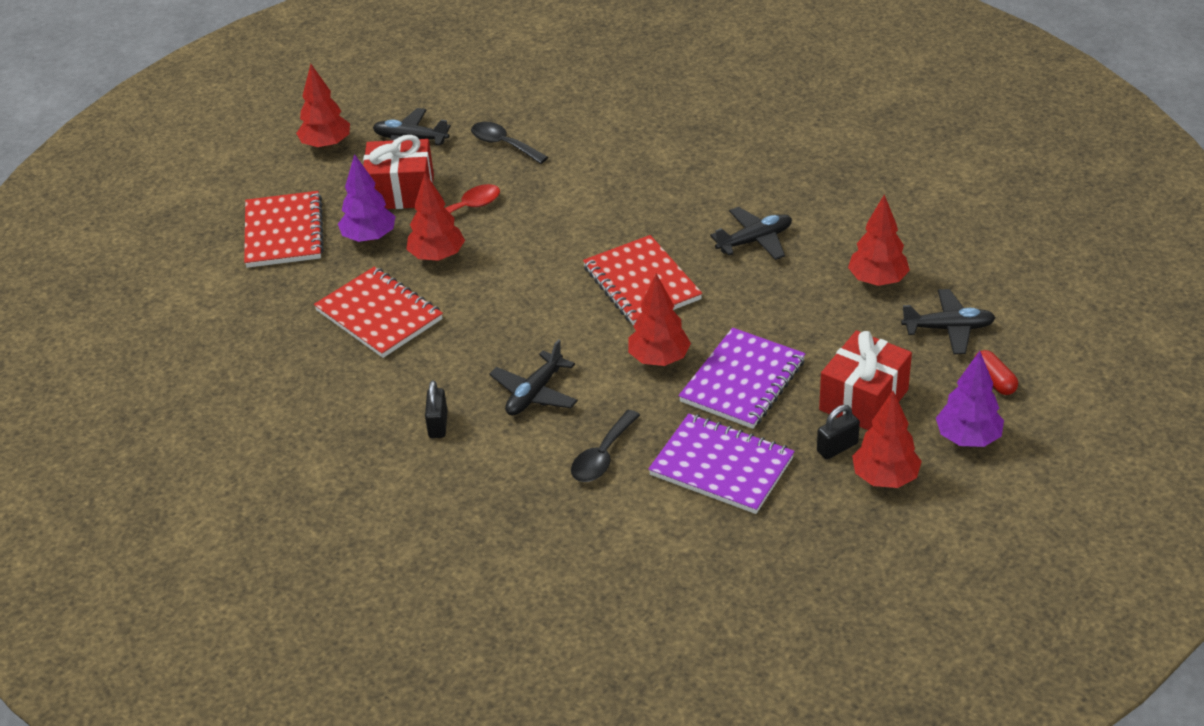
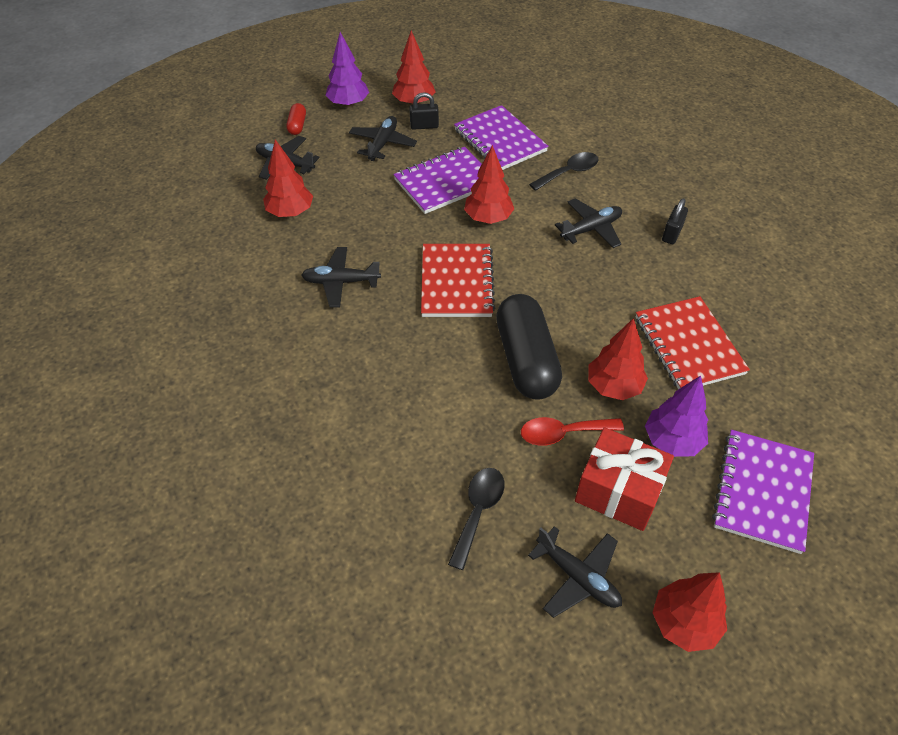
camera: 155 degrees left, 10 degrees up
(283, 232) = (762, 492): red notebook -> purple notebook
(503, 144) = (478, 511): black spoon -> black spoon turned 135 degrees counterclockwise
(528, 247) = (526, 360): none -> black capsule
(864, 400) = (382, 144): red gift -> black plane

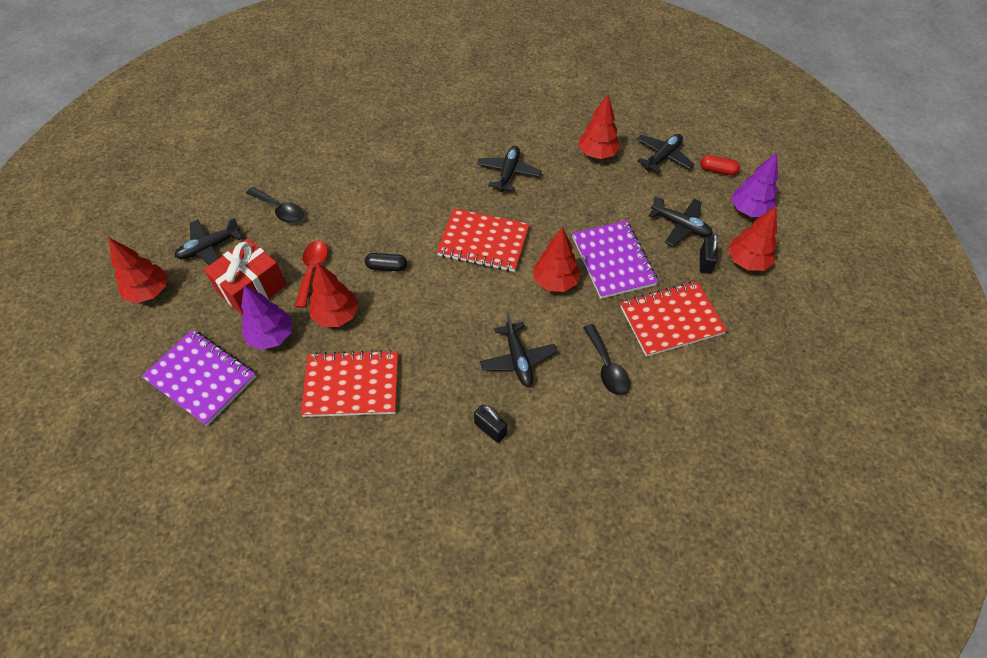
camera: 105 degrees right, 5 degrees up
(500, 140) = (671, 320): purple notebook -> red notebook
(526, 360) = (387, 267): black capsule -> black capsule, size x0.44

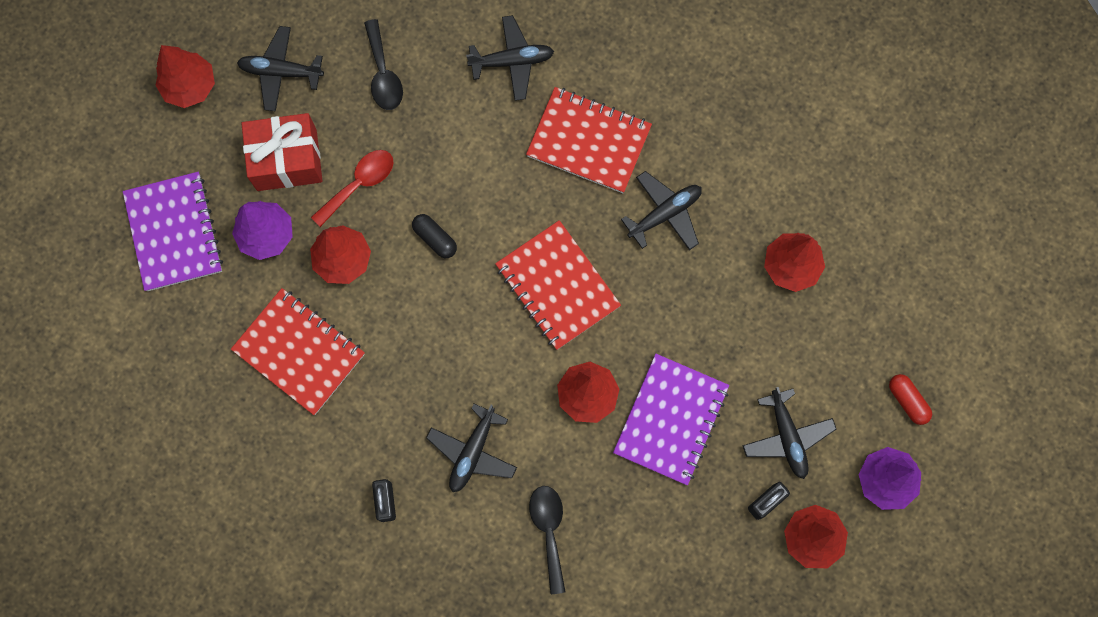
camera: 40 degrees right, 20 degrees up
(607, 367) = (549, 531): black spoon -> black spoon turned 150 degrees clockwise
(662, 157) = (862, 331): black plane -> black plane (512, 61)
(671, 320) = (661, 535): red notebook -> red notebook (588, 141)

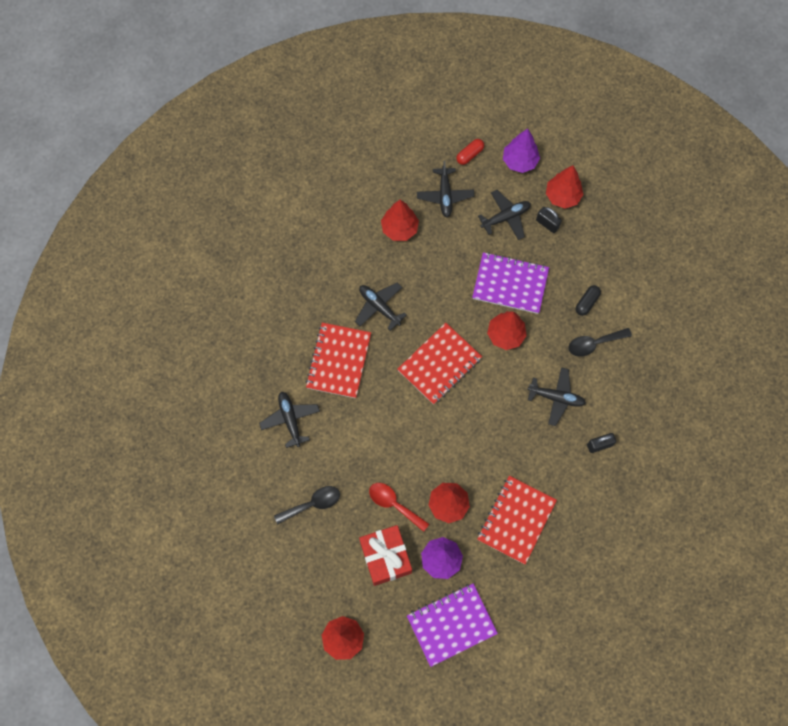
camera: 100 degrees left, 5 degrees down
(281, 72) = (322, 575): black plane -> black plane (445, 195)
(435, 239) = (422, 447): black capsule -> black capsule (587, 302)

